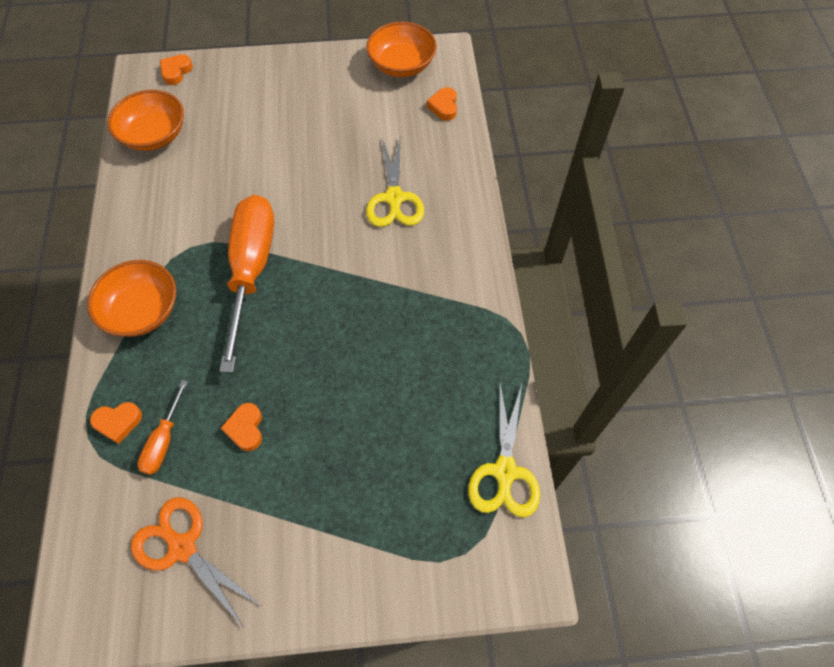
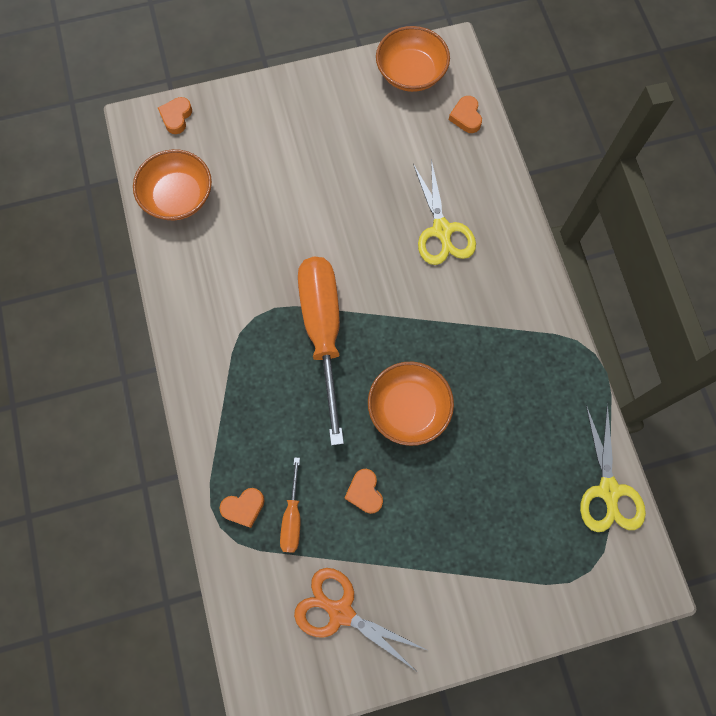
camera: 10 degrees left, 10 degrees up
(142, 310) = (230, 392): orange bowl -> orange bowl (408, 409)

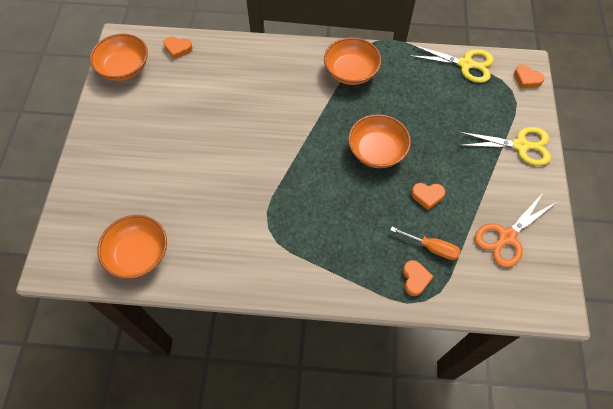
camera: 70 degrees left, 10 degrees down
(176, 117) = (64, 235): orange heart -> orange heart (526, 79)
(323, 330) = (298, 185): orange screwdriver -> none
(442, 231) = (256, 90): yellow scissors -> yellow scissors (521, 145)
(523, 337) = (351, 72): none -> orange bowl

